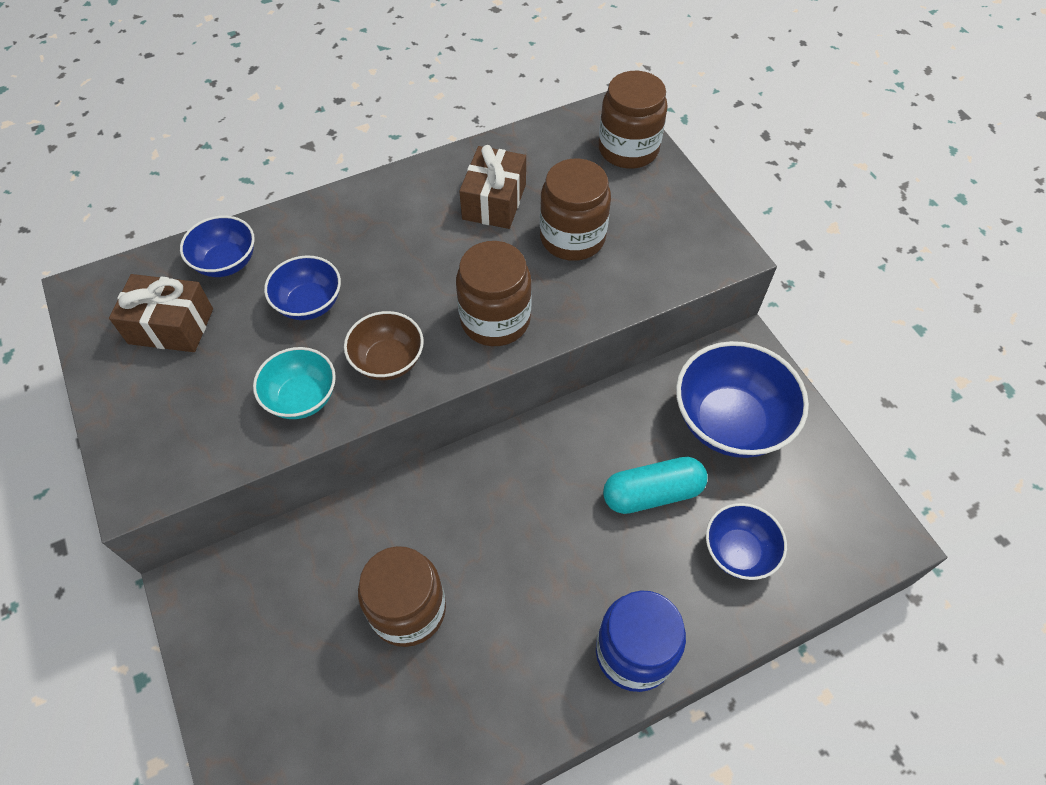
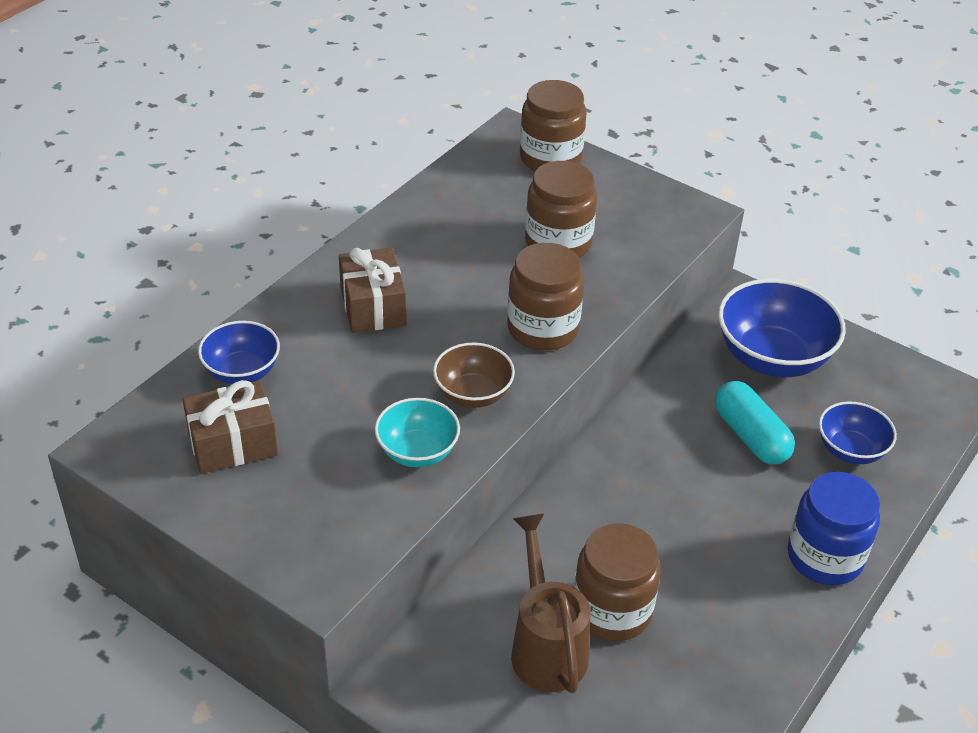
camera: 30 degrees left, 15 degrees down
(309, 304) = (357, 376): blue bowl -> none
(331, 616) = (546, 646): none -> brown watering can
(494, 201) = (463, 237): brown gift -> brown gift (373, 306)
(652, 493) = (750, 436): turquoise capsule -> turquoise capsule turned 75 degrees counterclockwise

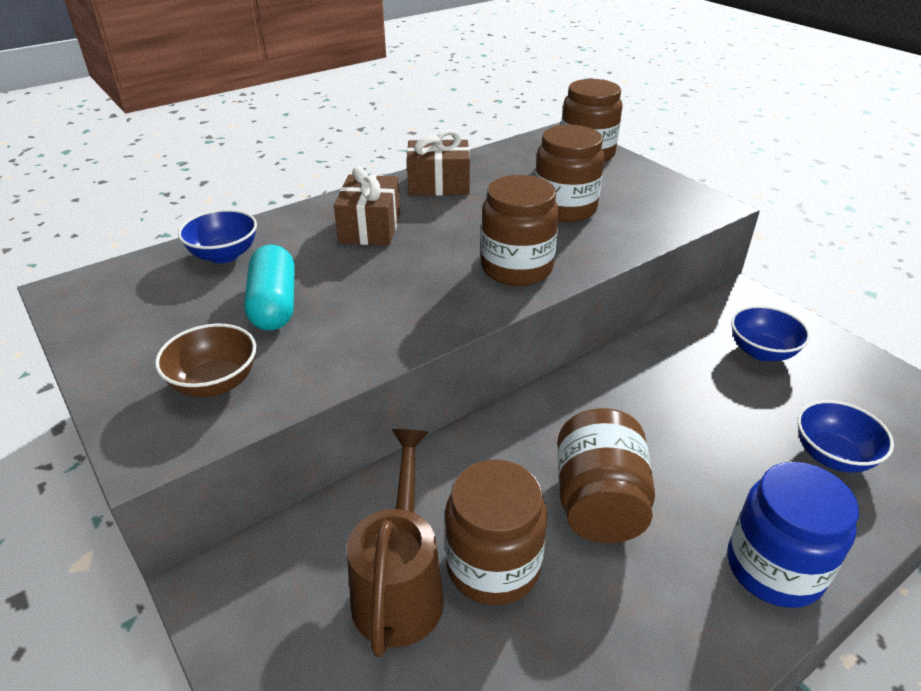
camera: 20 degrees right, 5 degrees down
(233, 443) = (171, 306): brown gift -> brown gift (439, 185)
(417, 452) = (333, 346): turquoise bowl -> none
(473, 394) = (418, 308): brown bowl -> brown bowl (215, 383)
(676, 537) = (599, 502): none -> brown jar
(750, 436) = (717, 418): turquoise capsule -> turquoise capsule (274, 304)
(772, 358) = (761, 351): blue bowl -> blue bowl, size x0.57

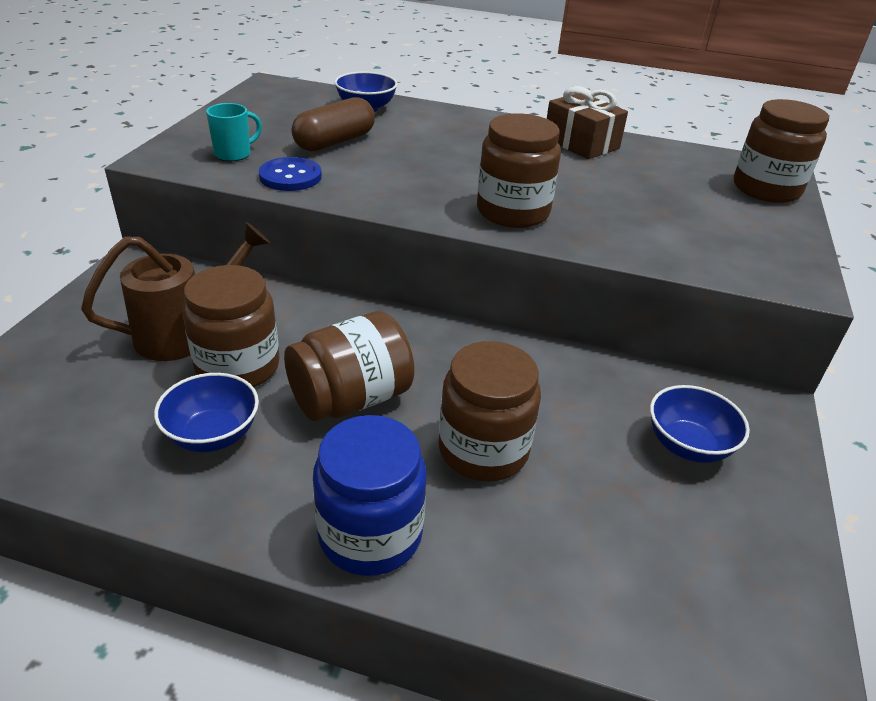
camera: 50 degrees right, 0 degrees up
(215, 383) = (234, 154): brown bowl -> turquoise mug
(274, 304) = (335, 142): turquoise capsule -> brown capsule
(316, 363) = (290, 176): none -> blue button
(370, 227) = (475, 139): brown gift -> none
(565, 208) = (644, 206): brown jar -> brown jar (483, 450)
(832, 456) = (578, 544): blue bowl -> blue bowl (213, 435)

